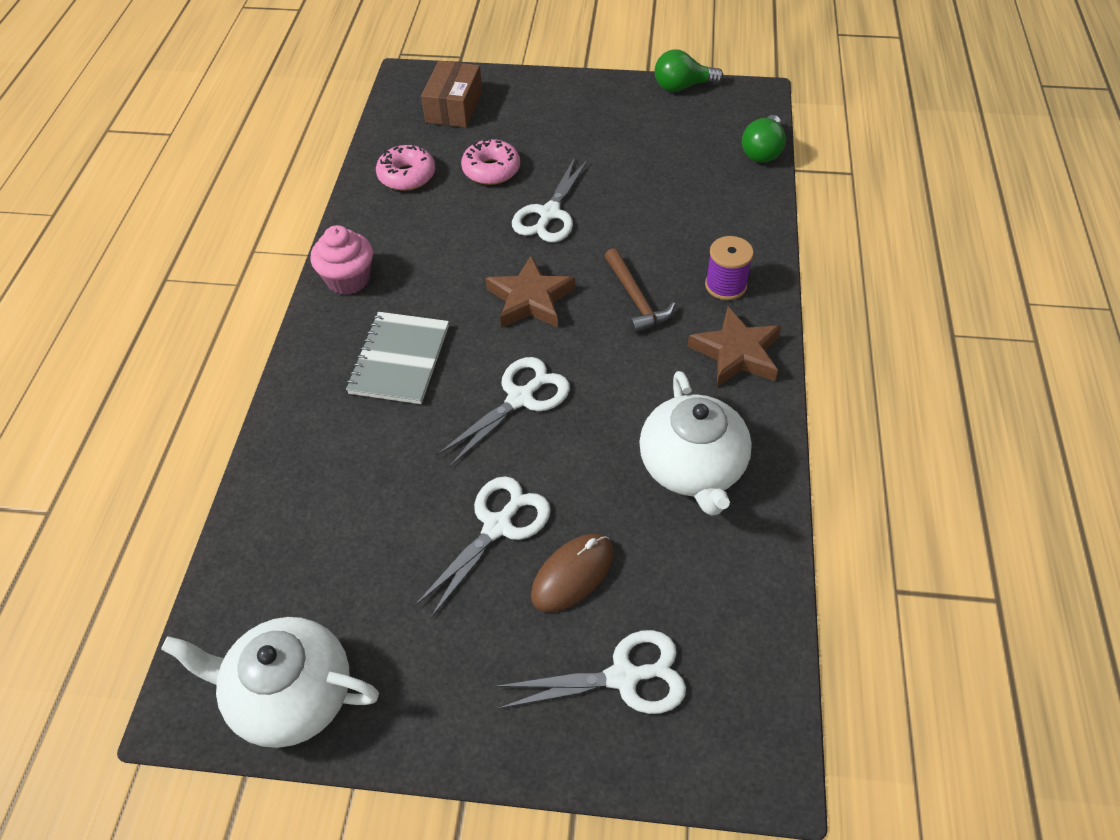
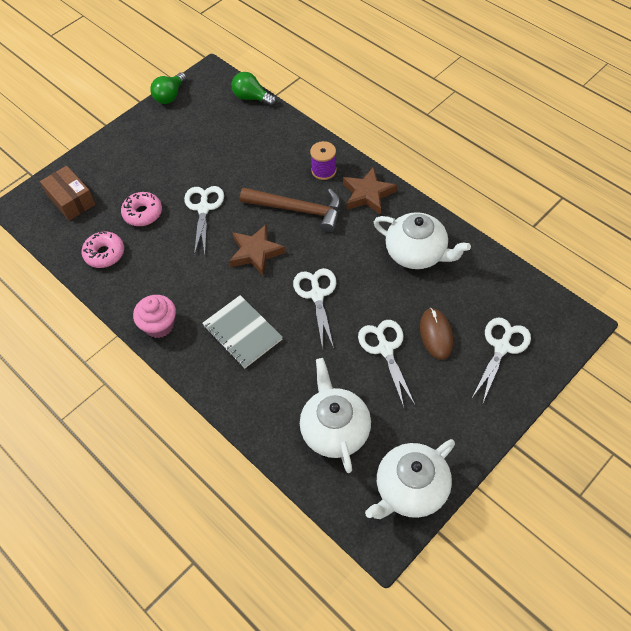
camera: 50 degrees left, 5 degrees up
(325, 545) = (335, 429): none -> white teapot
(549, 214) = (203, 208): white scissors -> white scissors turned 150 degrees counterclockwise
(635, 299) = (298, 210): brown hammer -> brown hammer, size x1.54
(762, 151) = (252, 98): green light bulb -> green light bulb turned 150 degrees clockwise

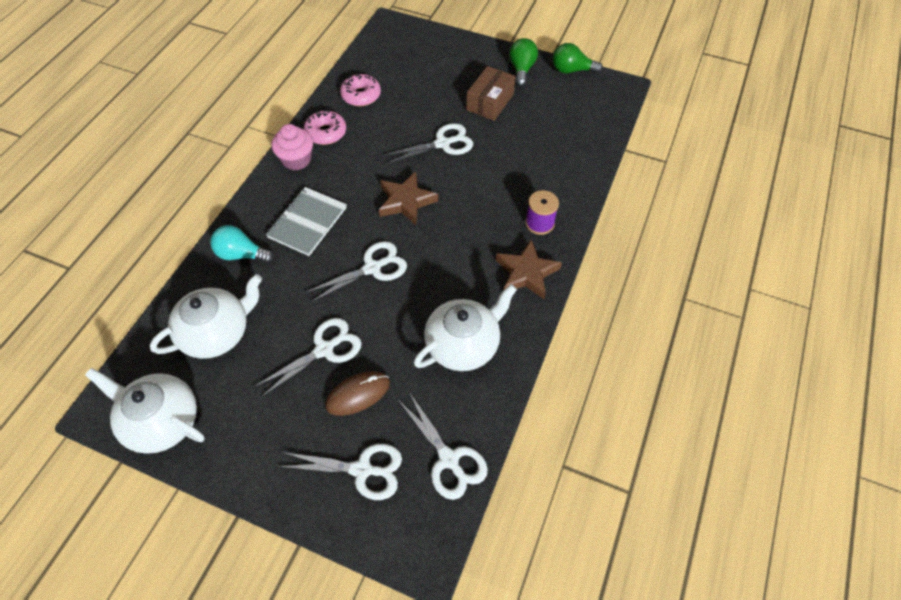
camera: 65 degrees right, 0 degrees up
(71, 200) = (411, 52): brown box -> brown box (490, 102)
(143, 213) = (417, 103): pink donut -> pink donut (326, 133)
(252, 98) = (607, 131): green light bulb -> green light bulb (521, 69)
(254, 394) = (241, 254): none -> turquoise light bulb
(298, 210) = (475, 218): brown hammer -> none
(417, 253) = (463, 344): white teapot -> white teapot turned 135 degrees counterclockwise
(510, 289) = (449, 459): none -> white scissors

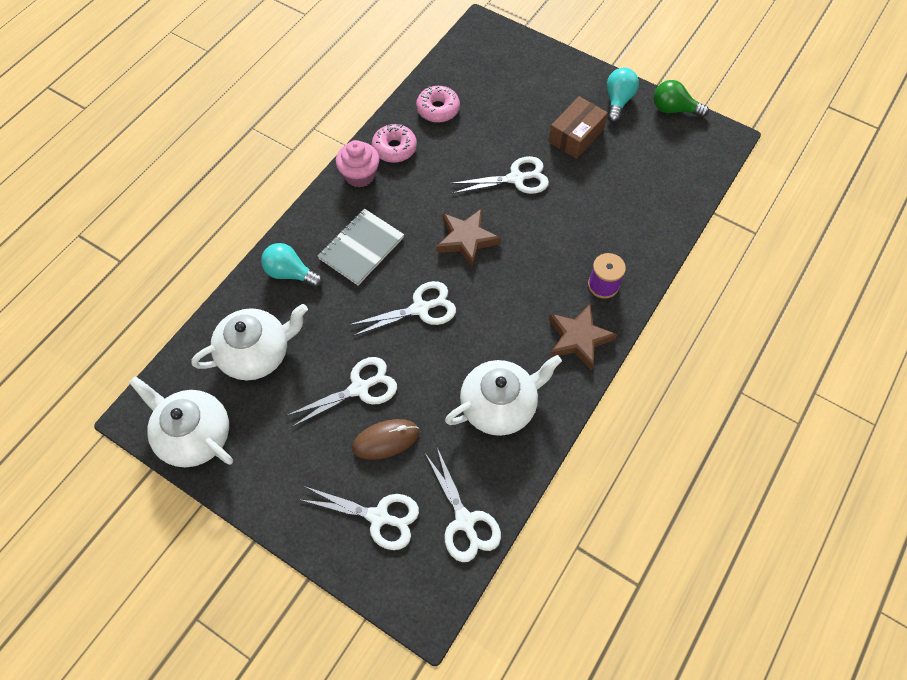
camera: 10 degrees right, 5 degrees up
(521, 69) = (618, 101): green light bulb -> turquoise light bulb

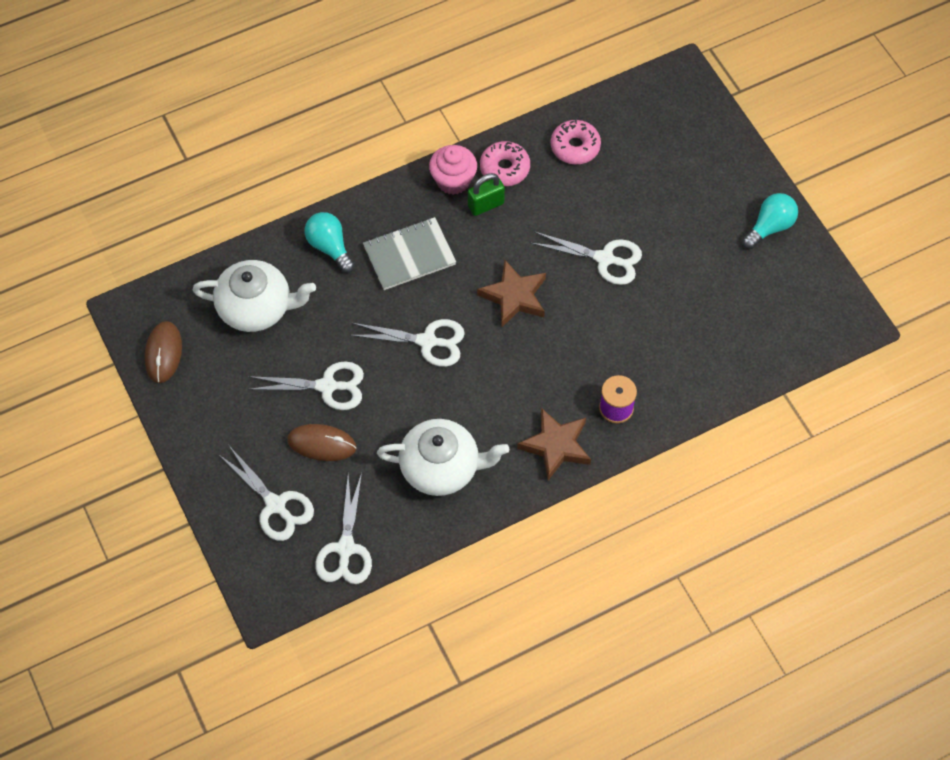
camera: 30 degrees right, 0 degrees up
(194, 435) = (163, 353): white teapot -> brown mouse
(398, 181) = (486, 205): none -> green padlock
(576, 136) = (697, 244): brown box -> none
(673, 109) = (823, 265): green light bulb -> none

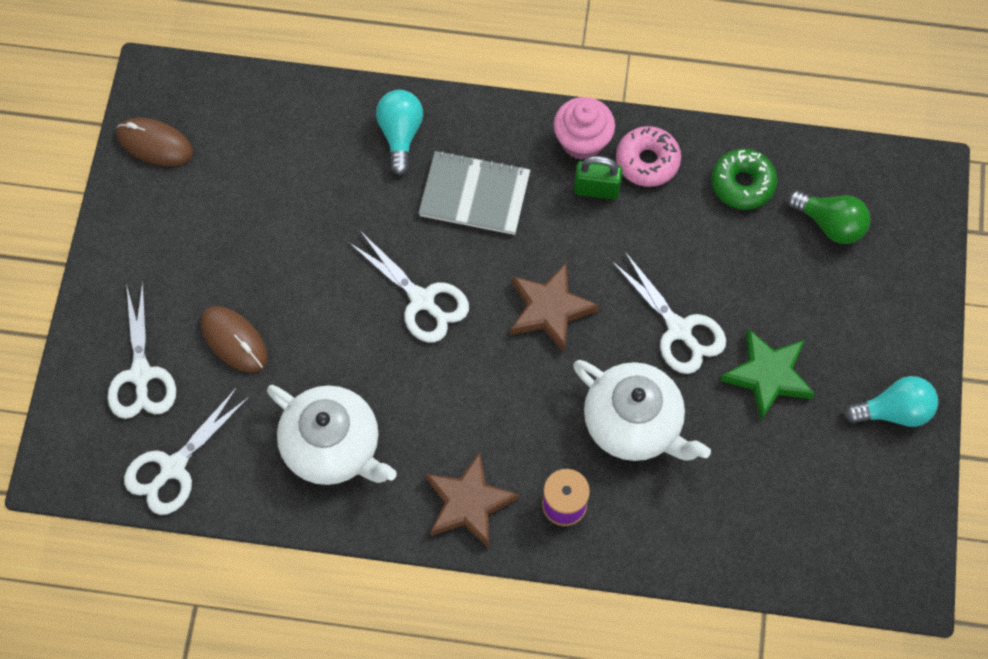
camera: 35 degrees right, 5 degrees up
(163, 353) = (155, 144): brown mouse -> brown mouse turned 75 degrees clockwise
(256, 308) = (279, 153): white teapot -> white teapot (634, 423)
(327, 386) = (285, 282): white scissors -> none
(575, 147) = (742, 184): pink donut -> green donut
(647, 139) = (830, 224): none -> green light bulb
(679, 253) = (768, 375): none -> green star

